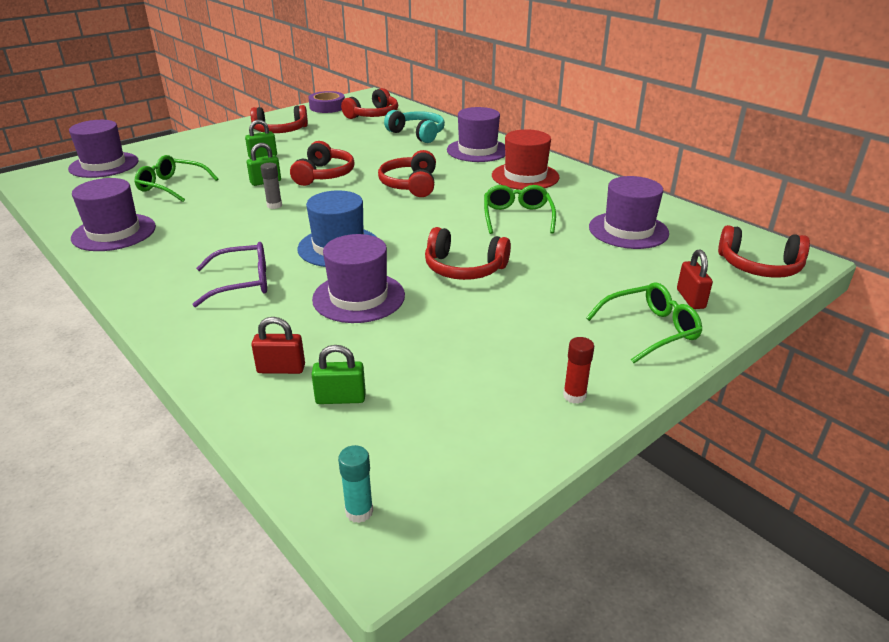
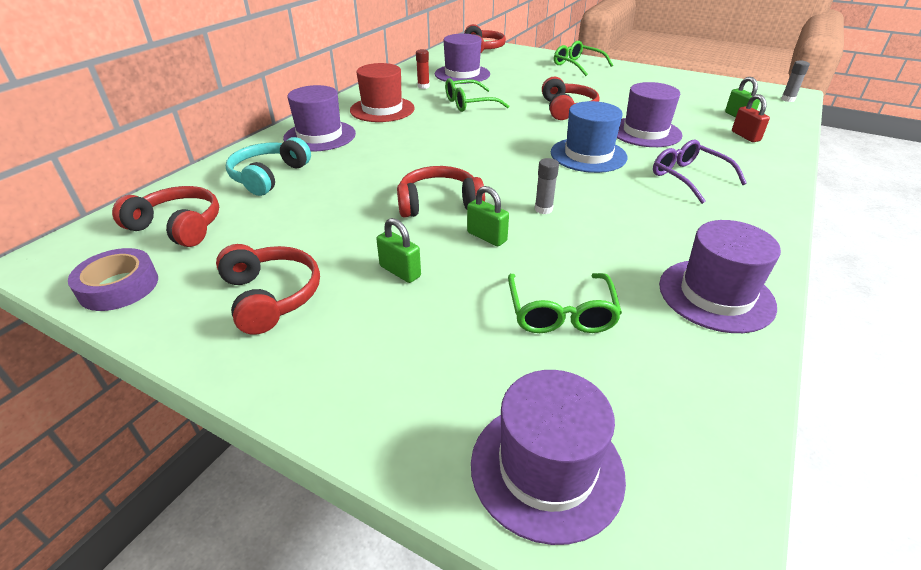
camera: 110 degrees left, 5 degrees up
(359, 511) = (787, 99): turquoise glue stick -> grey glue stick
(410, 185) = (434, 151): red headphones -> none
(574, 396) = (653, 74): red glue stick -> red glue stick (423, 86)
(690, 299) = (535, 59): red padlock -> none

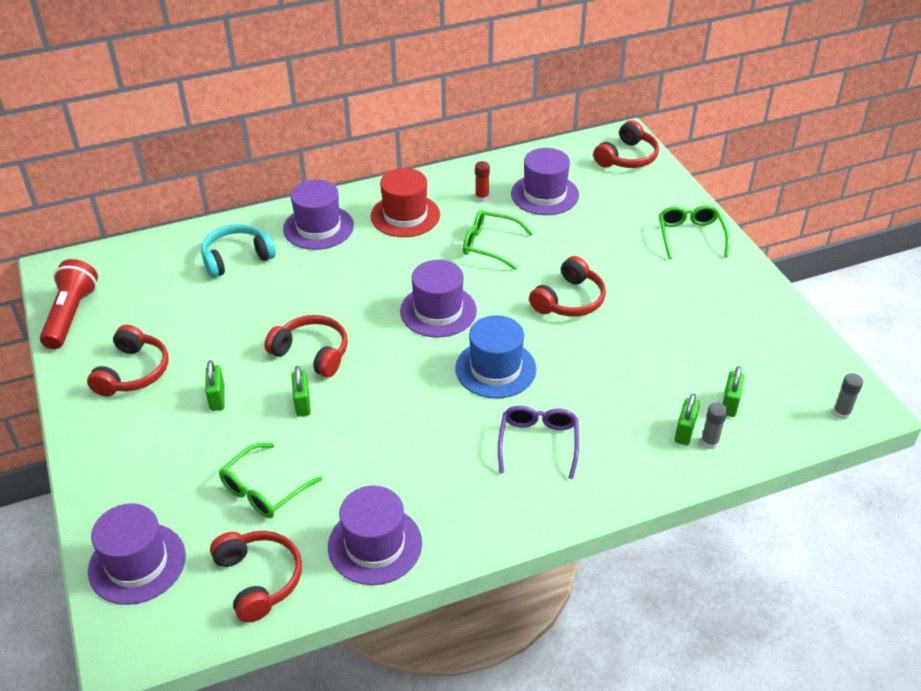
camera: 40 degrees right, 5 degrees up
(119, 286) = (71, 315): purple tape -> red flashlight
(178, 226) = (140, 280): red headphones -> red headphones (259, 579)
(543, 209) = (374, 403): grey glue stick -> grey glue stick (709, 442)
(645, 132) = (593, 371): purple hat -> purple hat (438, 311)
(745, 136) = (685, 431): red padlock -> green padlock

